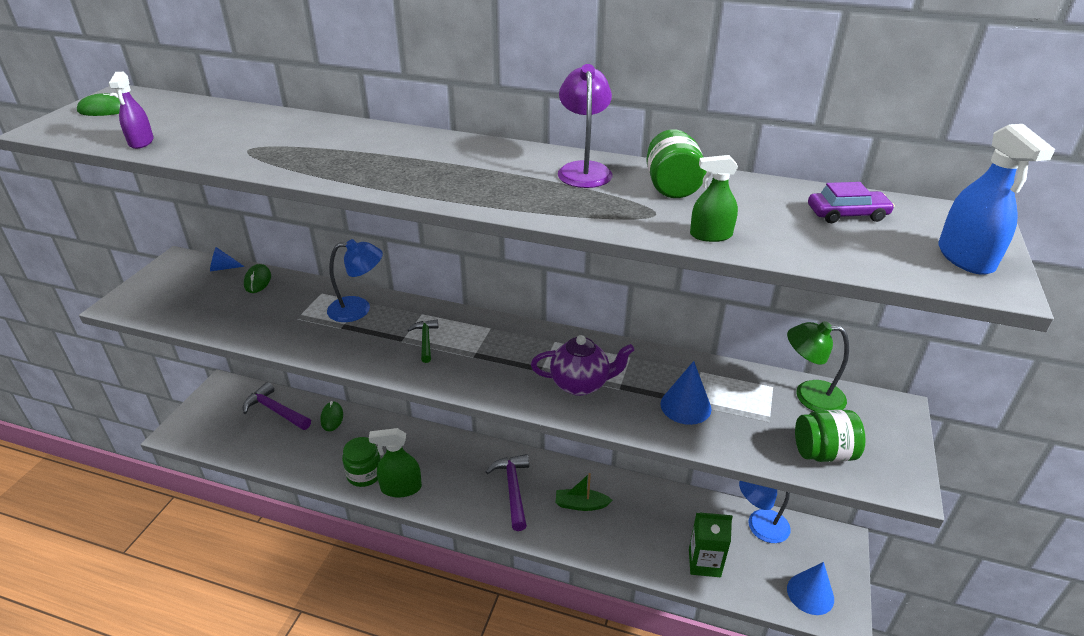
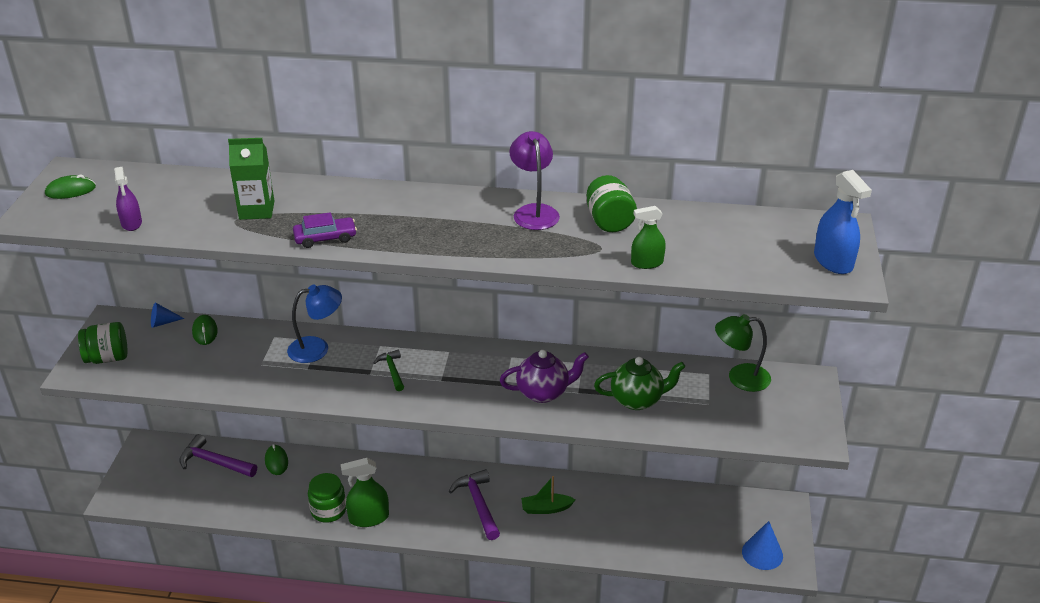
camera: 10 degrees left, 0 degrees up
(685, 406) = (637, 400): blue cone -> green teapot
(704, 563) = (667, 542): green carton -> green carton (257, 210)
(759, 526) = (712, 504): blue lamp -> none
(823, 453) = (754, 423): green jar -> green jar (107, 358)
(847, 214) = (748, 232): purple car -> purple car (325, 238)

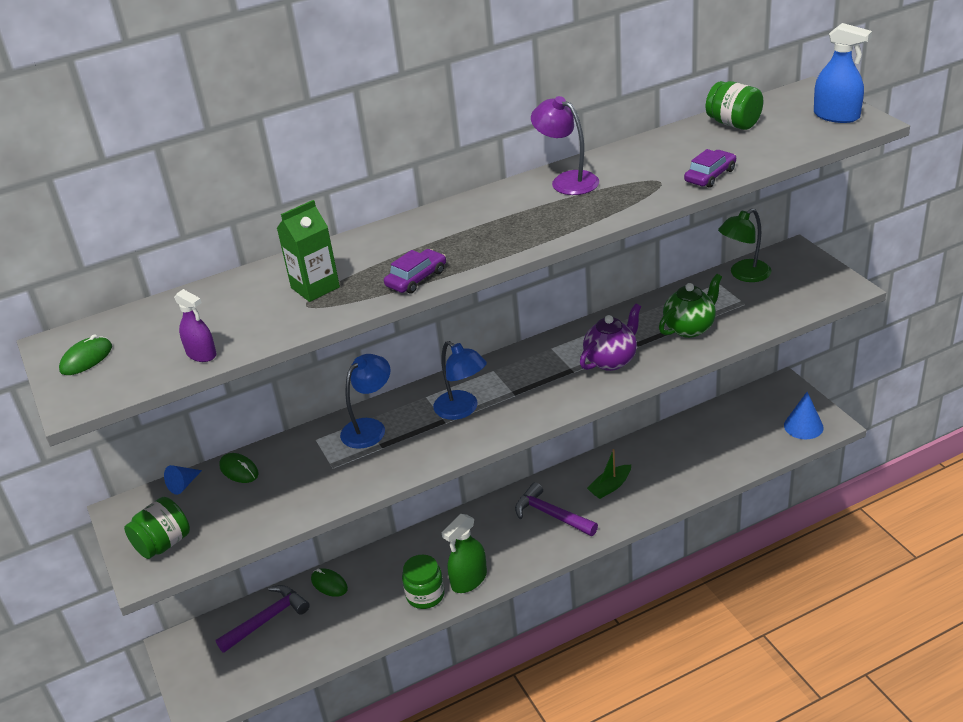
camera: 30 degrees left, 0 degrees up
(214, 462) = (267, 619): purple hammer -> purple hammer turned 150 degrees clockwise
(392, 370) = (462, 410): green hammer -> blue lamp
(609, 221) = (637, 161): green jar -> green jar (733, 123)
(647, 263) = (710, 175): green spray bottle -> purple car

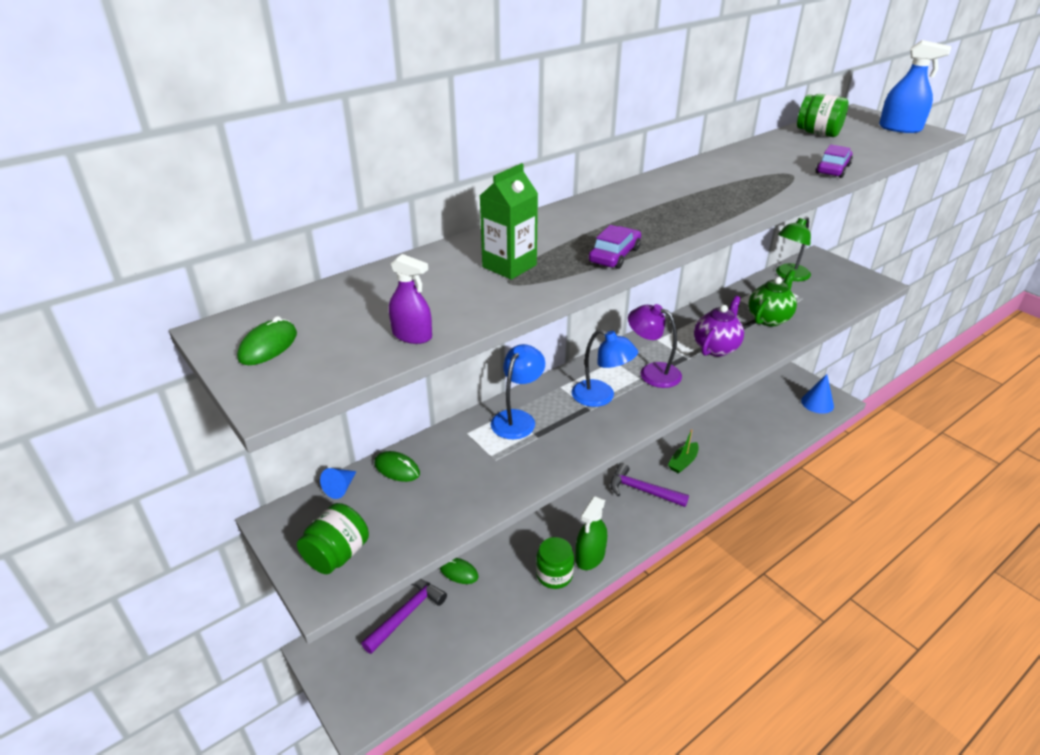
camera: 15 degrees left, 0 degrees up
(567, 180) = (704, 174): purple lamp -> purple lamp (652, 372)

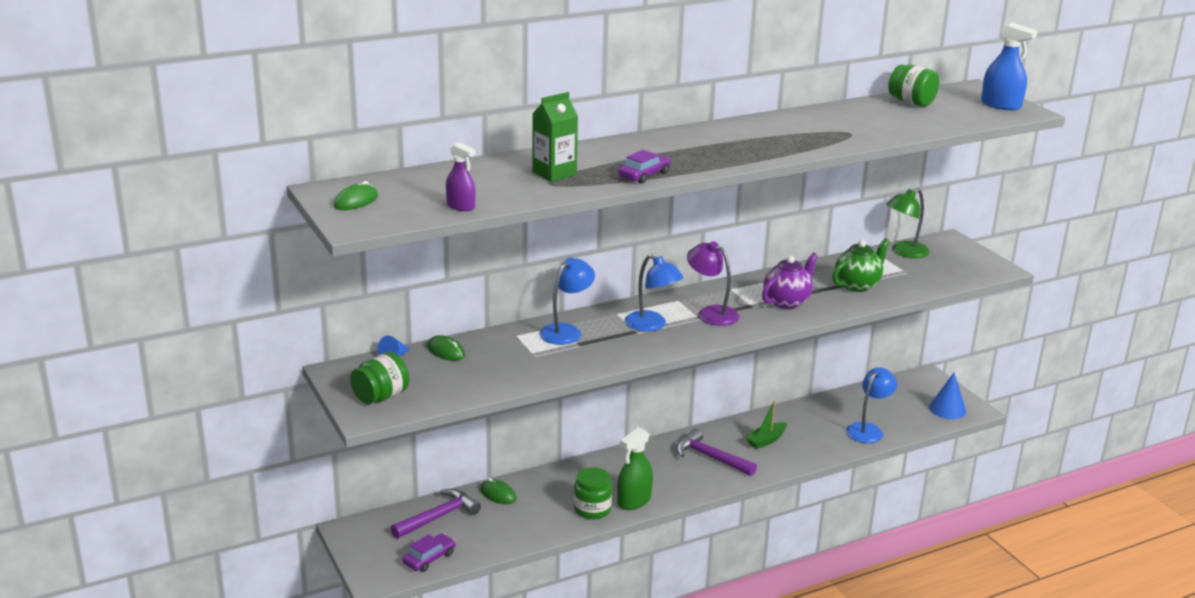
camera: 10 degrees right, 10 degrees down
(763, 436) = (868, 429): none -> blue lamp
(832, 169) = (894, 133): purple car -> purple car (429, 558)

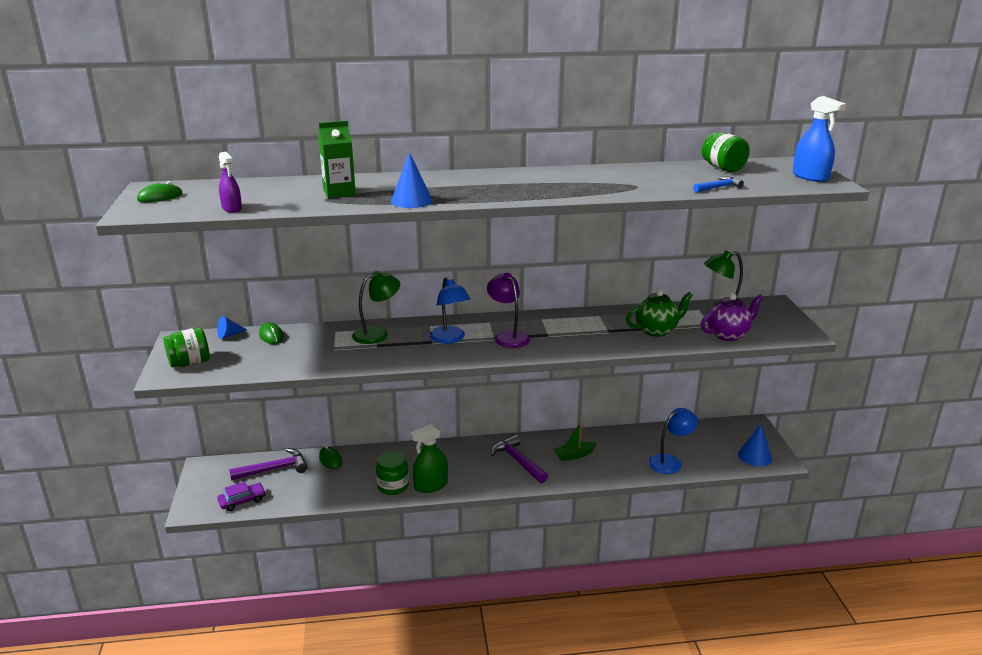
camera: 20 degrees right, 0 degrees up
(566, 331) = (377, 333): blue lamp -> green lamp
(644, 175) = (411, 201): purple car -> blue cone
(787, 302) = (581, 336): purple teapot -> purple teapot (728, 335)
(929, 126) = (718, 187): none -> blue hammer

